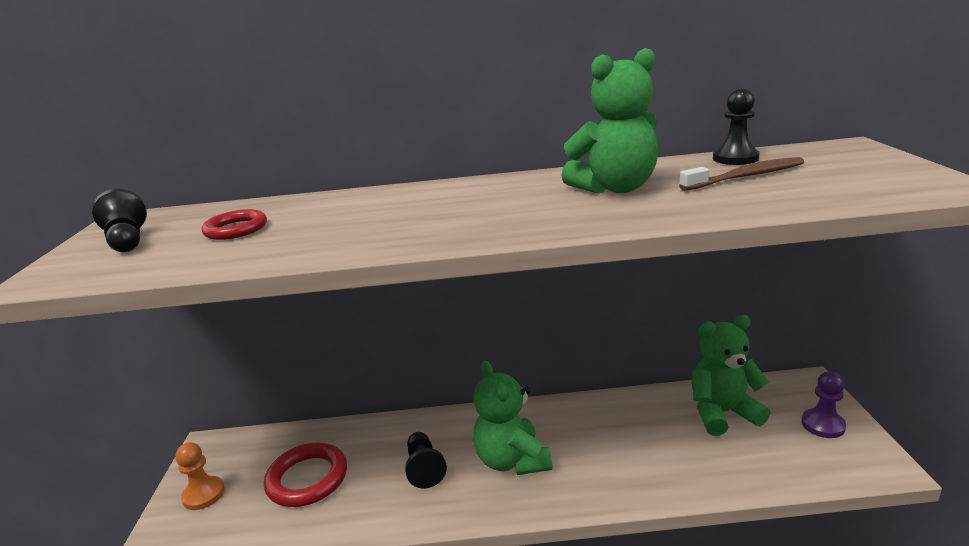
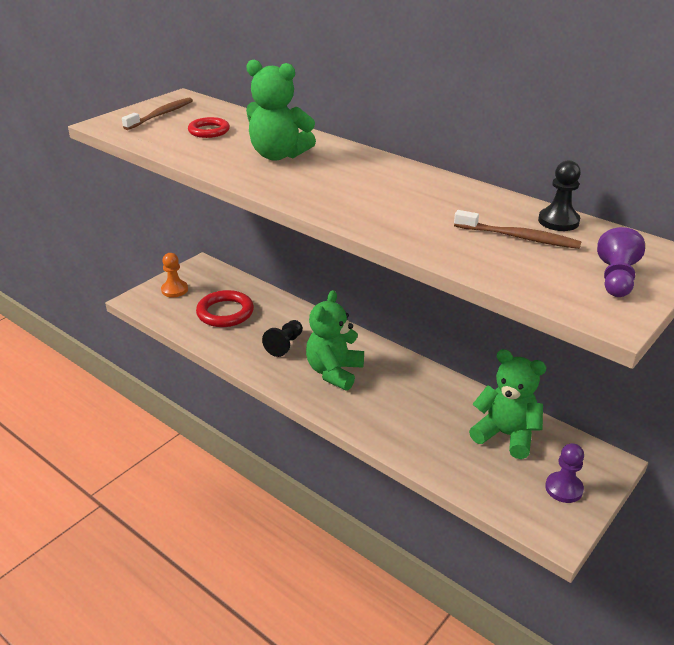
camera: 40 degrees right, 10 degrees up
(127, 241) = (161, 115): black pawn -> brown toothbrush
(615, 188) = (425, 203): green teddy bear -> green teddy bear (278, 155)
(874, 169) = (616, 279): none -> purple pawn

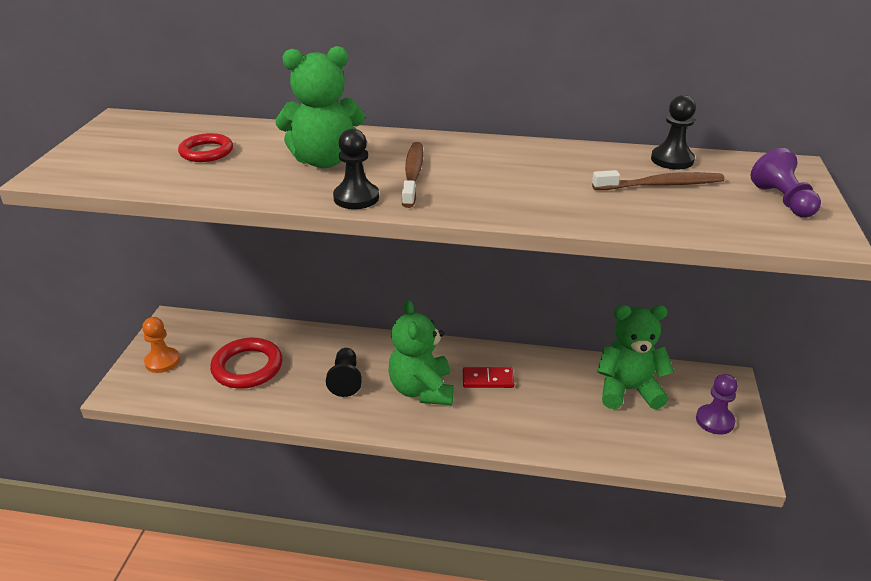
camera: 30 degrees left, 0 degrees up
(161, 115) = (119, 146): brown toothbrush -> brown toothbrush (413, 174)
(269, 185) = (356, 198): none -> black pawn
(392, 383) = (488, 379): none -> red domino

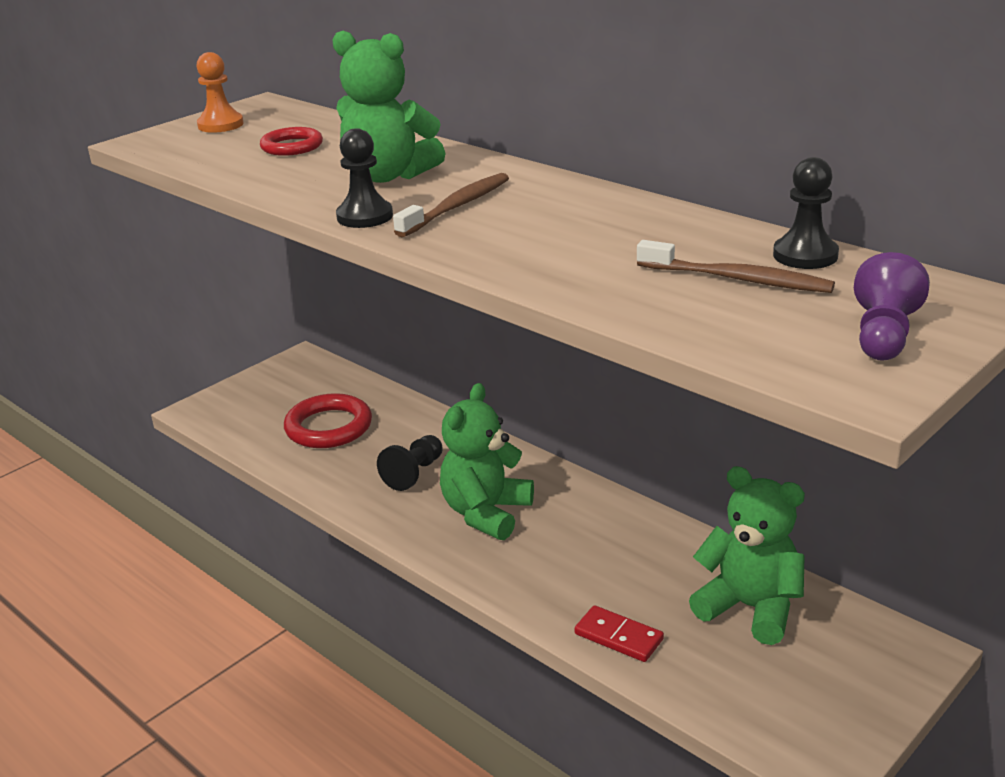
camera: 35 degrees right, 5 degrees down
(162, 361) = (256, 395): orange pawn -> orange pawn (220, 125)
(488, 379) = (575, 529): red domino -> red domino (618, 636)
(714, 421) = (838, 691): purple pawn -> none

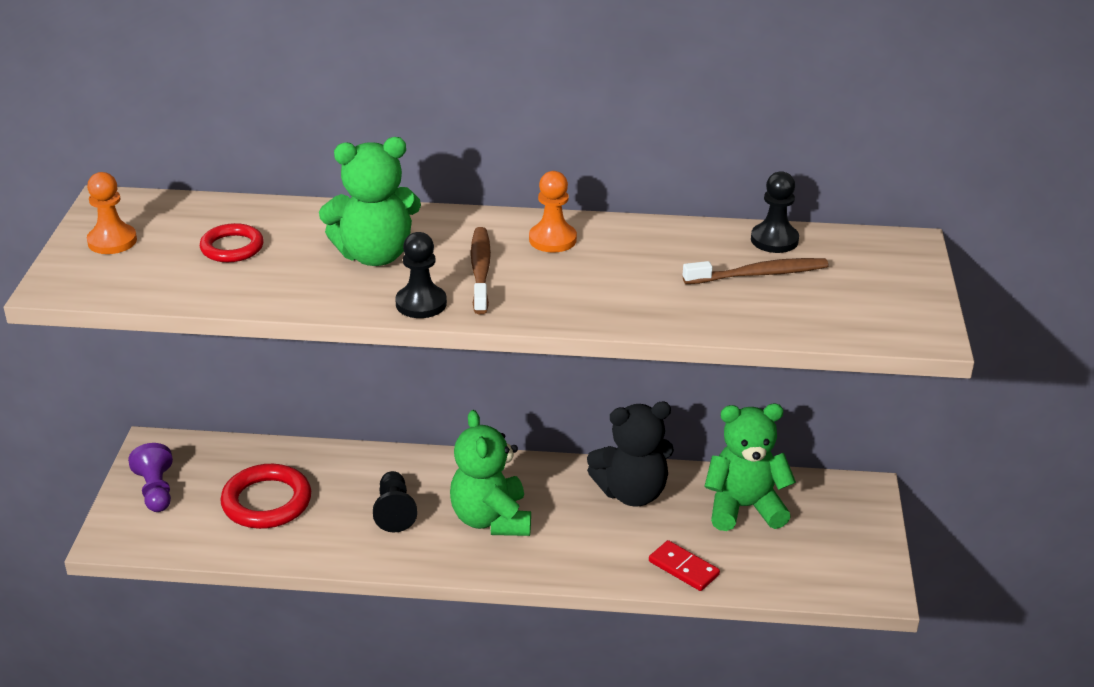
camera: 40 degrees left, 5 degrees up
(563, 200) = (552, 239): none -> orange pawn
(618, 636) = (683, 568): red domino -> red domino turned 45 degrees clockwise
(644, 545) = (632, 493): none -> black teddy bear
(884, 335) = (888, 290): purple pawn -> purple pawn (156, 491)

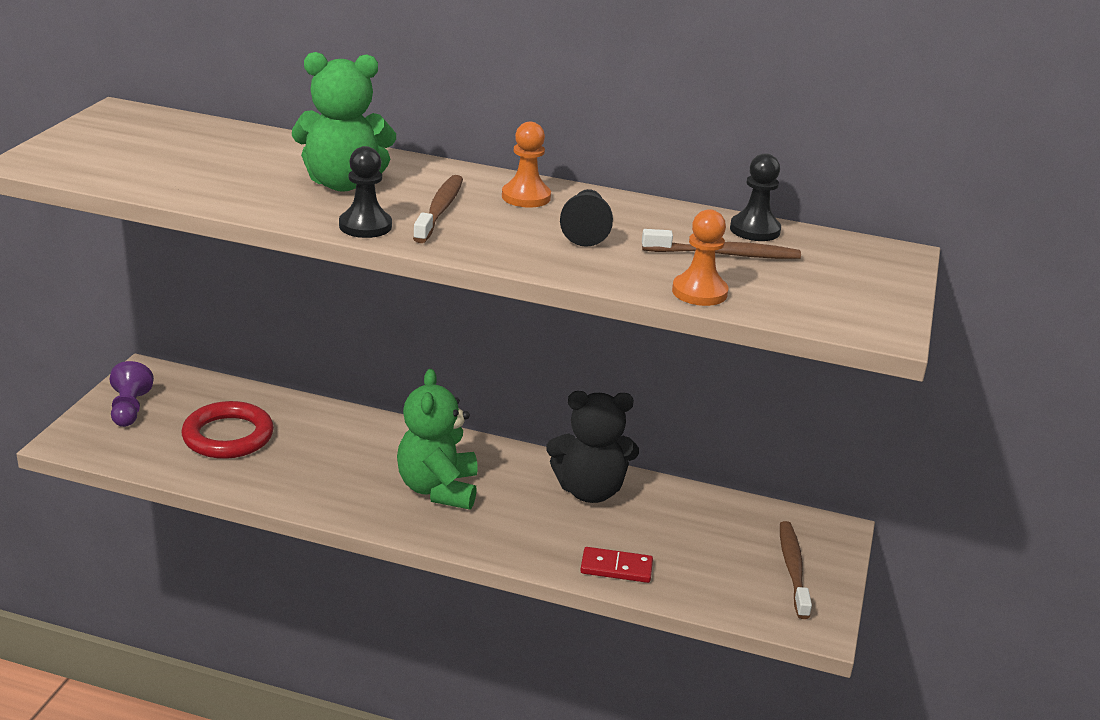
camera: 10 degrees right, 5 degrees down
(112, 241) = (103, 138): orange pawn -> orange pawn (699, 292)
(232, 247) = (210, 158): red ring -> none
(394, 512) = (346, 466): black pawn -> black pawn (585, 231)
(683, 568) = (616, 568): red domino -> red domino turned 45 degrees counterclockwise
(744, 507) = (701, 524): green teddy bear -> none
(840, 537) = (793, 569): none -> brown toothbrush

